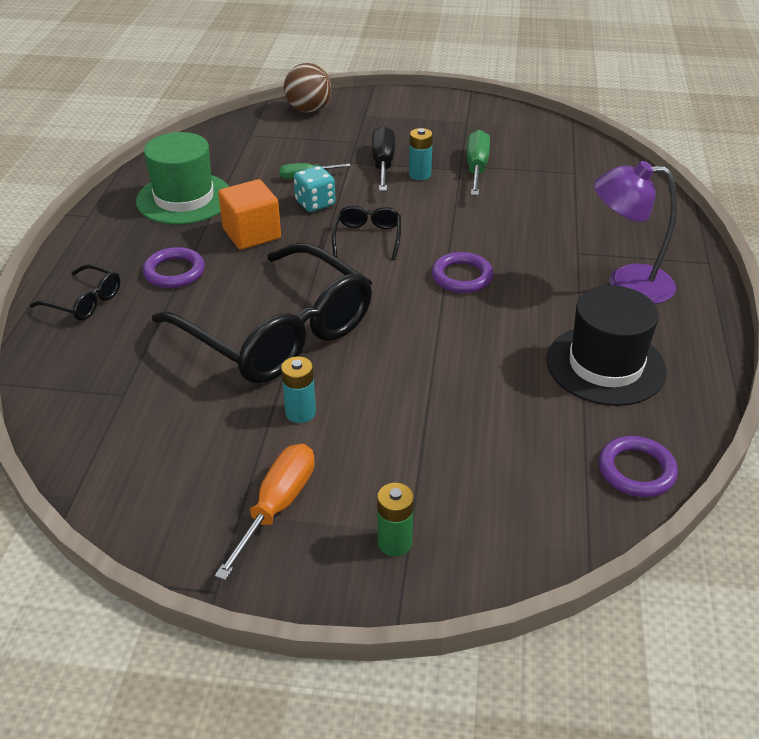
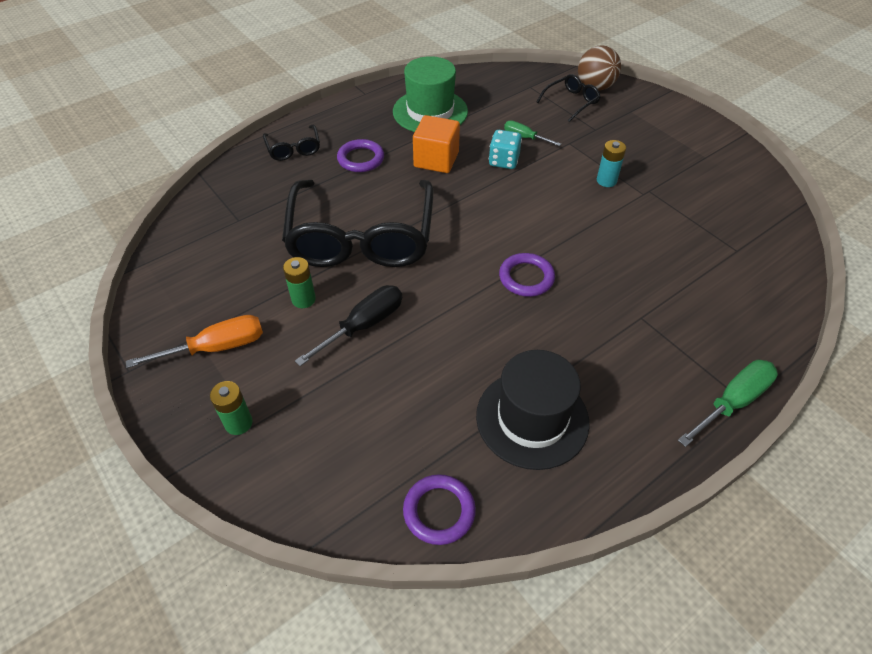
camera: 45 degrees right, 10 degrees up
(300, 412) = (303, 299): turquoise battery -> green battery
(367, 237) = (503, 207): black glasses -> black glasses (571, 102)
(383, 164) = (591, 157): black screwdriver -> black screwdriver (363, 325)
(476, 168) = (658, 200): green screwdriver -> green screwdriver (732, 402)
(626, 284) = (644, 369): purple lamp -> none

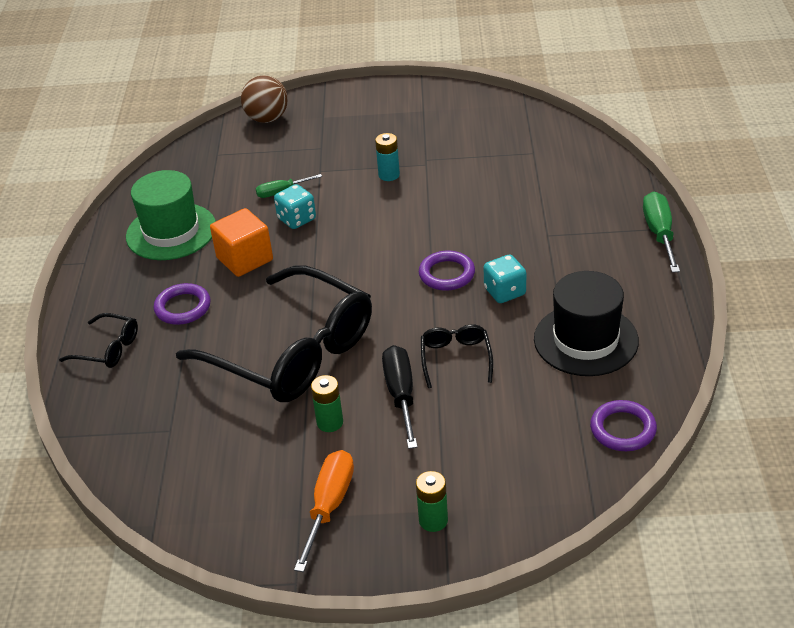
camera: 50 degrees left, 10 degrees down
(540, 327) = (505, 292): none -> turquoise dice
(571, 102) = (269, 142): black glasses -> black glasses (456, 358)

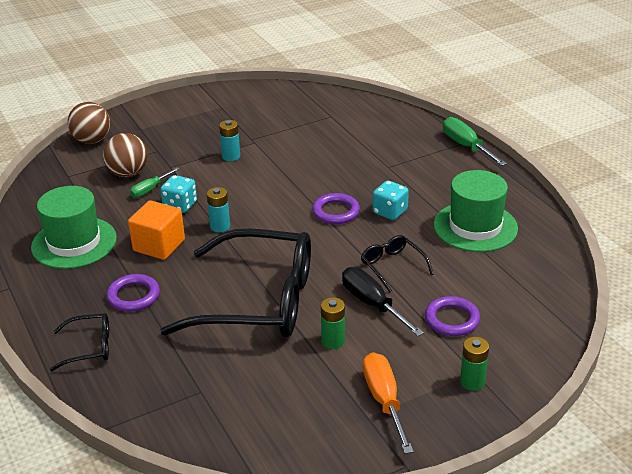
camera: 30 degrees left, 5 degrees down
(274, 167) = (128, 173): none -> brown ball
(317, 255) = (220, 226): none -> turquoise battery
(586, 340) = (475, 227): black hat -> green hat
(623, 429) = (551, 276): purple ring -> purple ring (452, 319)

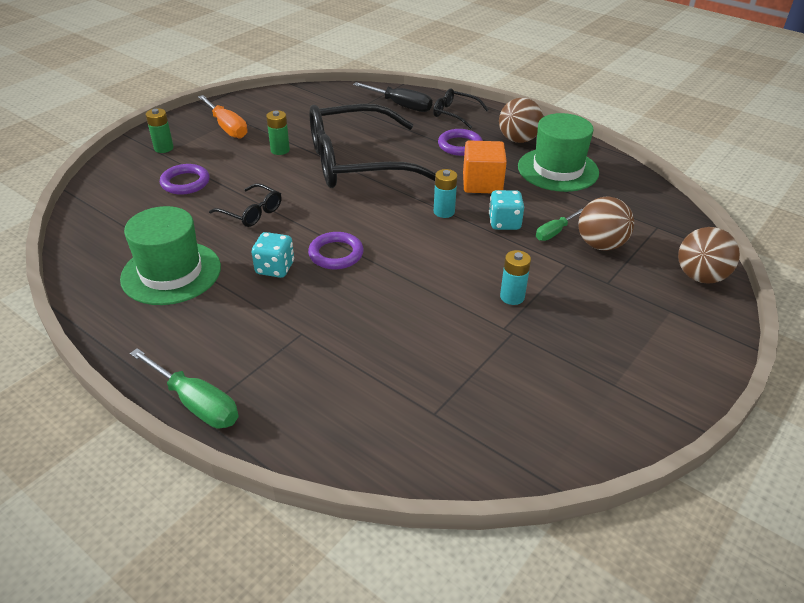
camera: 155 degrees right, 5 degrees up
(66, 288) = (518, 140): none -> brown ball
(90, 347) = (454, 114): black glasses -> black glasses turned 60 degrees clockwise
(150, 189) = (554, 232): green screwdriver -> green screwdriver turned 150 degrees counterclockwise
(372, 304) = (258, 179): black screwdriver -> black screwdriver (401, 106)

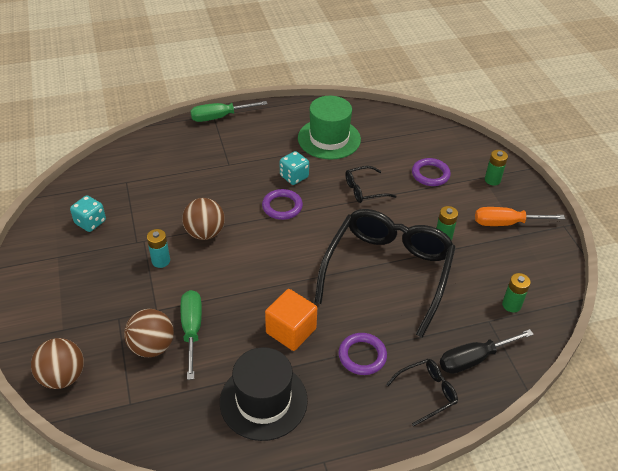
camera: 125 degrees right, 5 degrees up
(328, 104) = (511, 305): none -> green battery
(444, 212) = (276, 283): turquoise battery -> none
(504, 223) = (231, 309): turquoise dice -> turquoise dice (90, 222)
(518, 140) = (337, 410): brown ball -> brown ball (205, 233)
(554, 232) = (192, 330): green screwdriver -> green screwdriver, size x1.62
(558, 169) = (263, 401): green hat -> black hat

